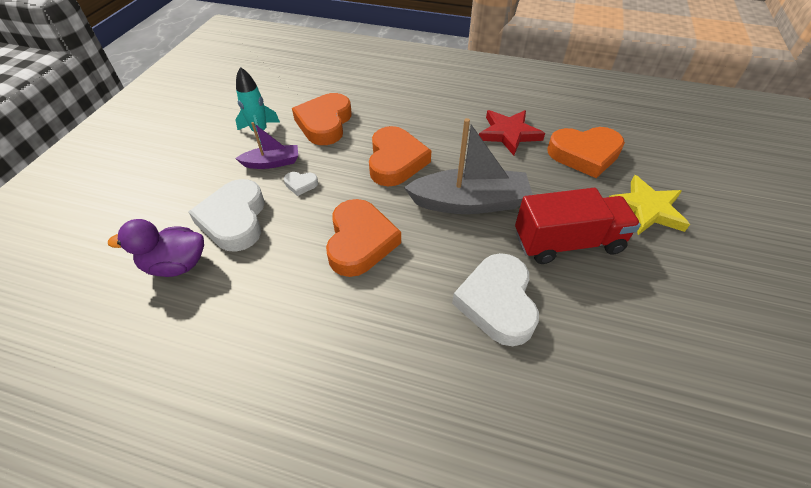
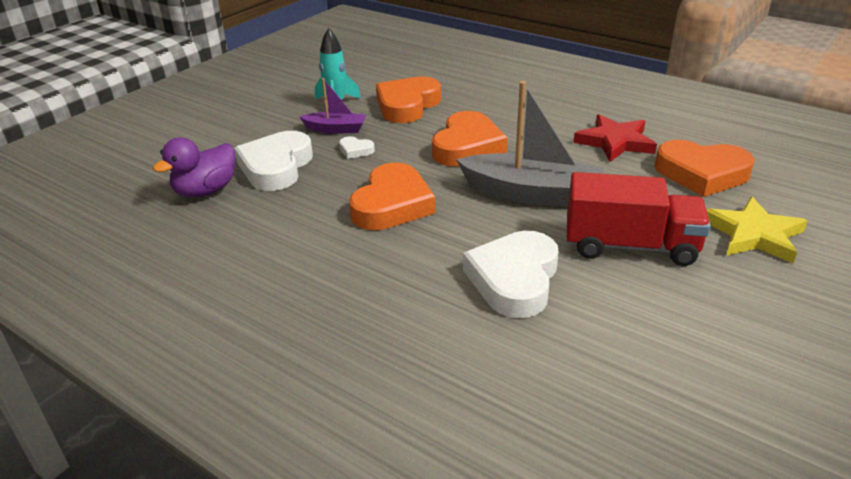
camera: 20 degrees right, 15 degrees down
(176, 265) = (206, 191): purple duck -> purple duck turned 60 degrees counterclockwise

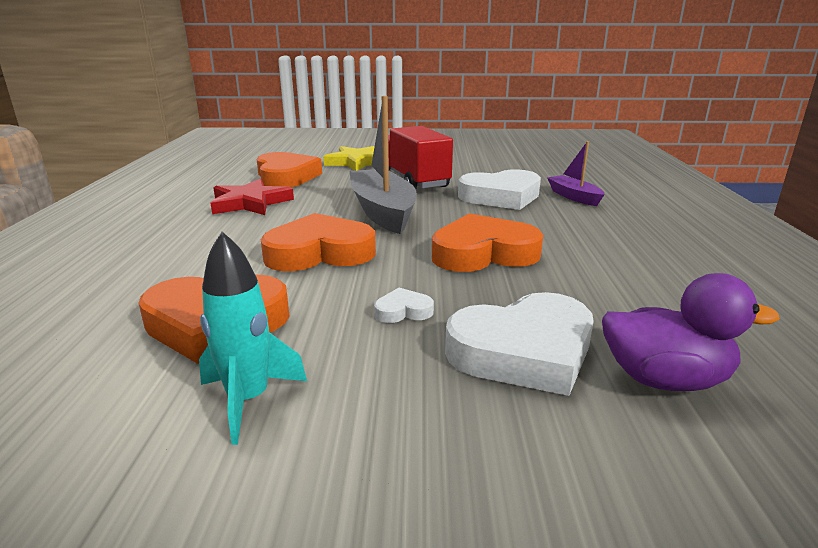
camera: 125 degrees left, 10 degrees down
(335, 129) = (356, 353): purple boat -> purple boat (574, 197)
(355, 150) = (403, 311): white heart -> white heart turned 90 degrees counterclockwise

